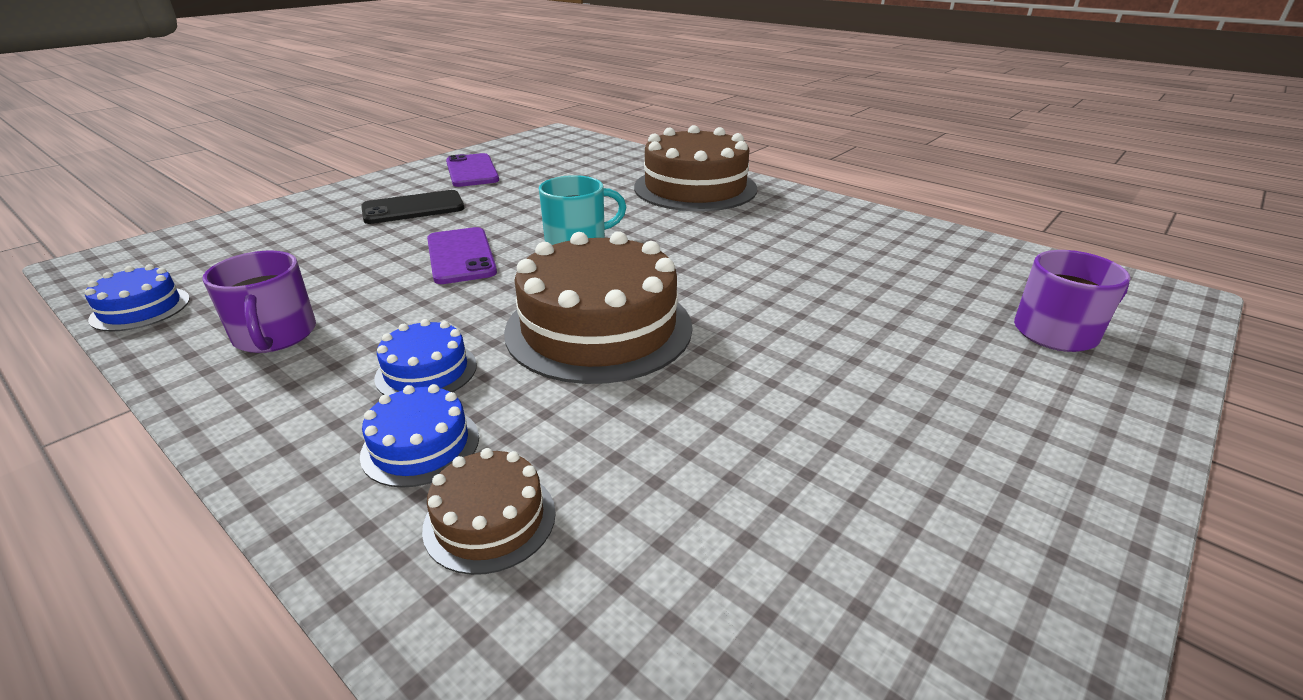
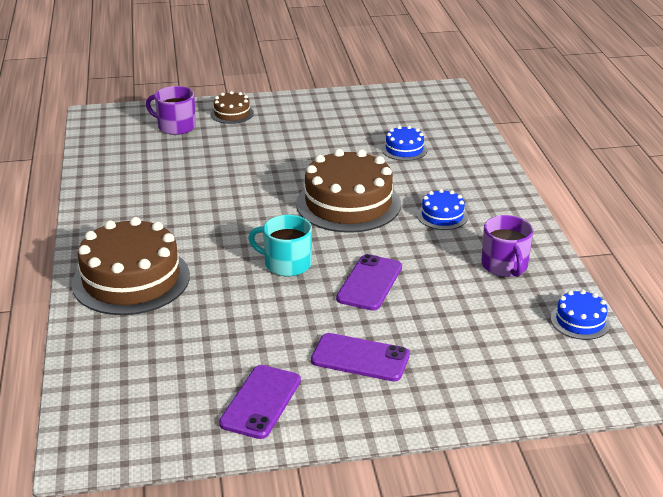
camera: 140 degrees left, 0 degrees up
(275, 335) = (505, 266): purple mug -> purple mug turned 150 degrees clockwise
(413, 208) = (360, 358): black phone -> purple phone
(420, 445) = (463, 189): blue cake -> blue cake (404, 149)
(490, 519) = (454, 162): brown cake -> brown cake (232, 113)

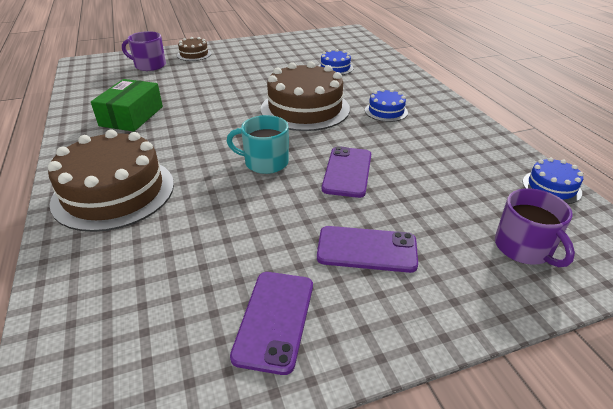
camera: 10 degrees left, 5 degrees up
(151, 195) = (131, 116): none -> green box
(505, 266) = (458, 145): purple mug -> purple mug (524, 248)

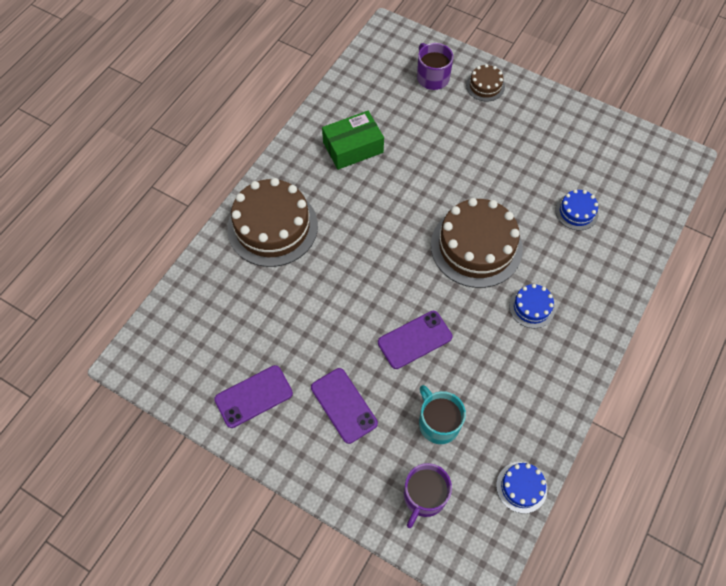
camera: 50 degrees right, 25 degrees up
(265, 162) = (378, 281): turquoise mug -> turquoise mug (438, 423)

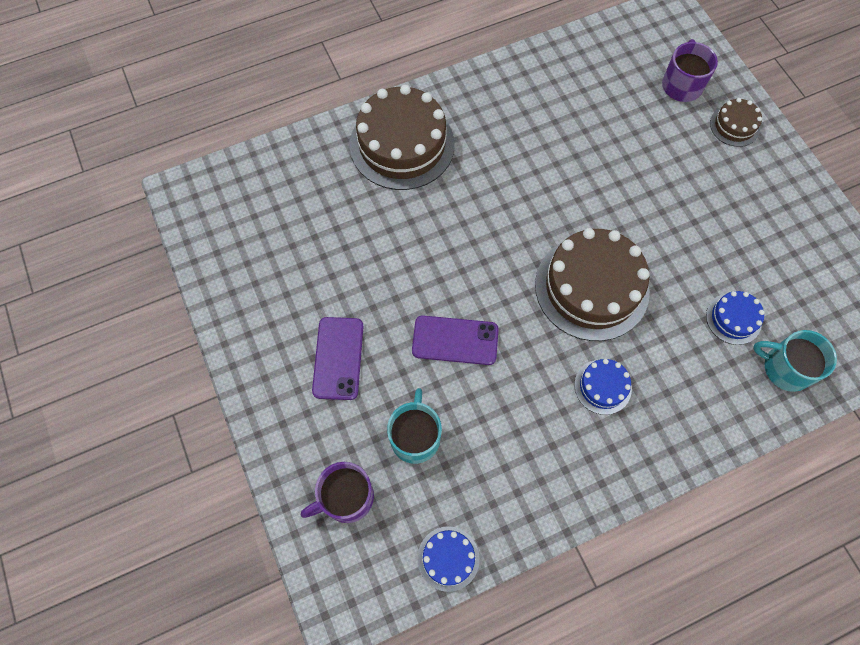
camera: 35 degrees right, 5 degrees up
(254, 396) = (264, 294): purple phone -> none
(353, 147) = (541, 111): green box -> none
(629, 224) = (785, 368): none -> turquoise mug

